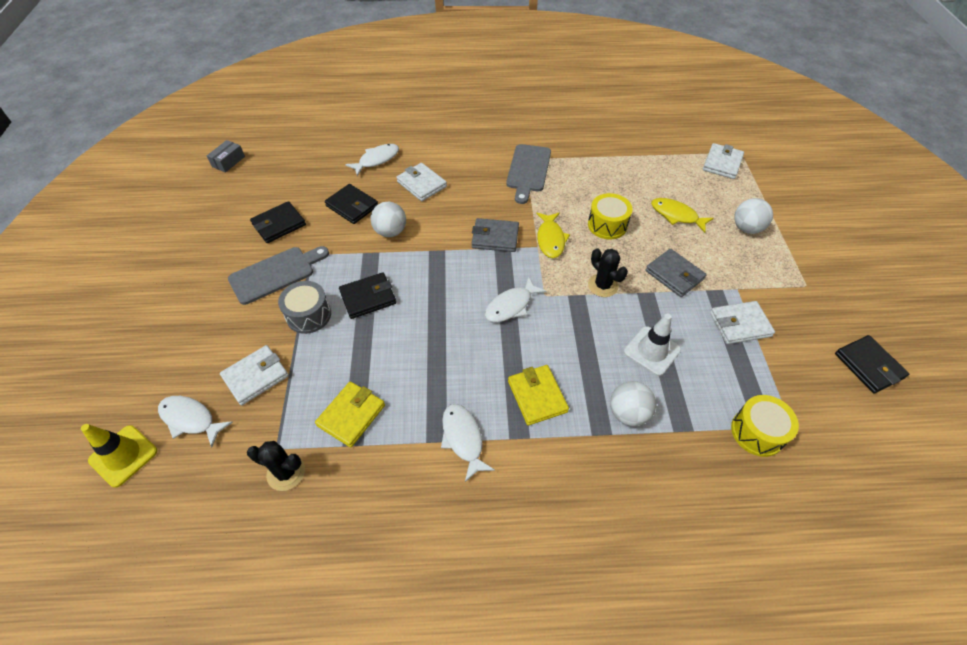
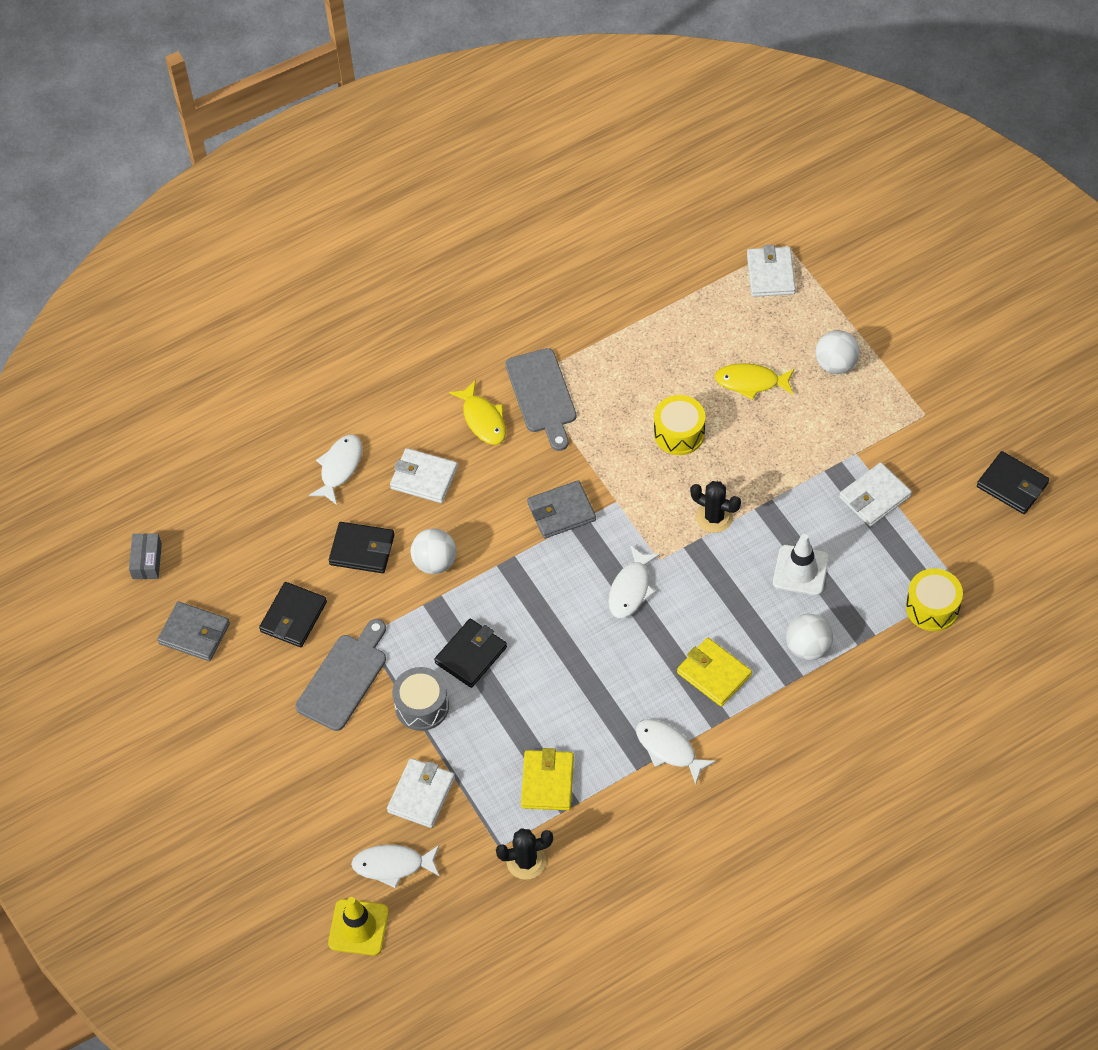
camera: 25 degrees left, 5 degrees up
(550, 239) = (626, 484): yellow fish -> yellow fish (483, 419)
(674, 275) = (783, 467): grey wallet -> grey wallet (194, 633)

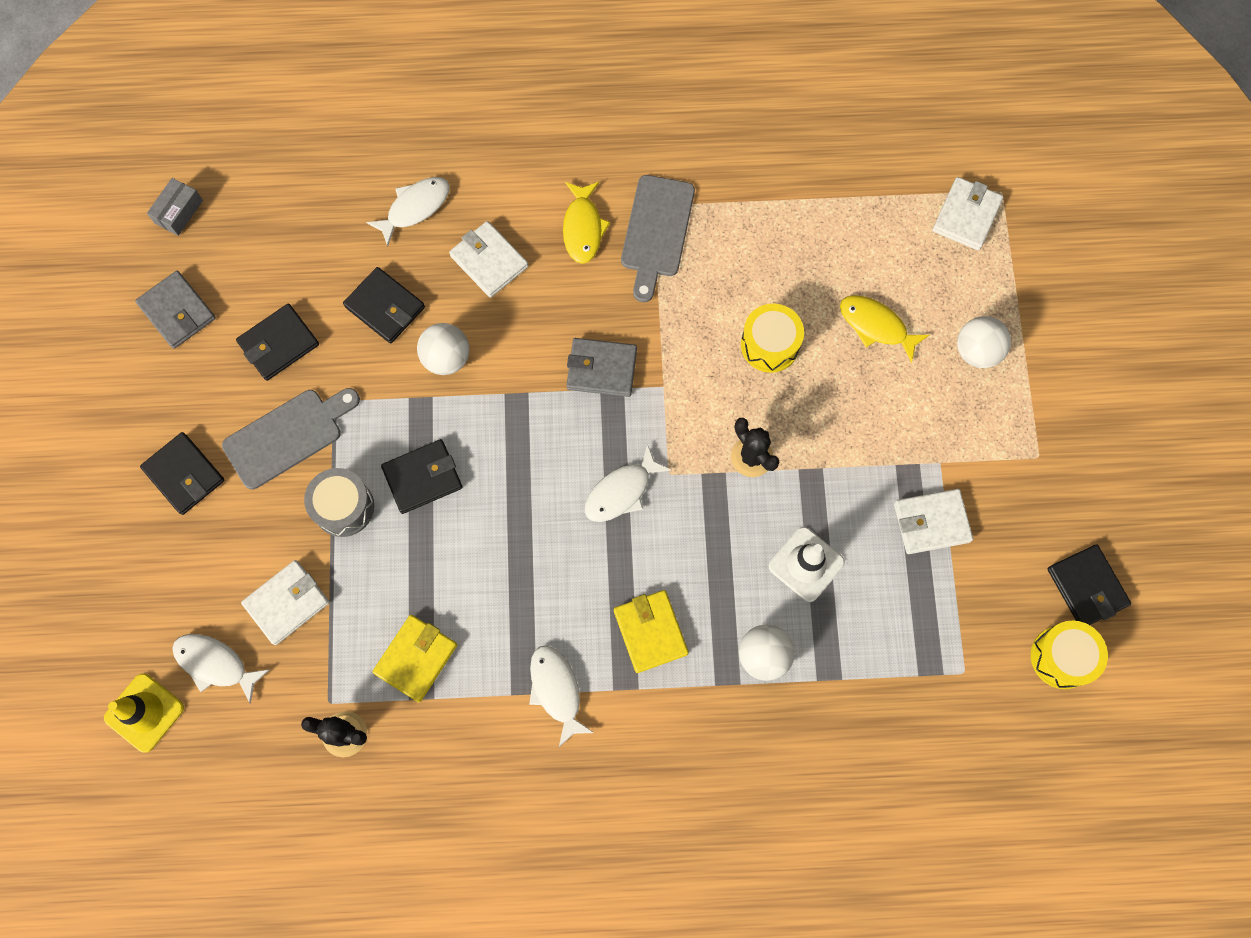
camera: 25 degrees right, 15 degrees up
(278, 746) = (184, 475): none -> black wallet
(932, 607) = (920, 681): yellow drum -> yellow drum (1062, 657)

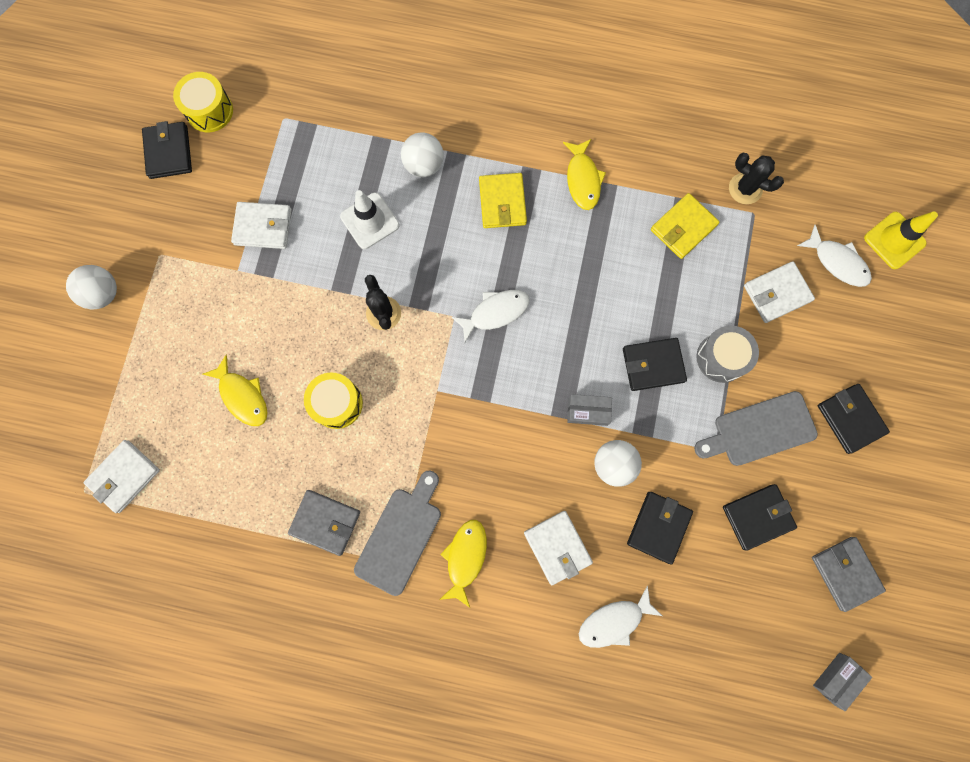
camera: 165 degrees left, 5 degrees up
(385, 307) = (658, 527): black wallet -> black wallet turned 60 degrees clockwise
(487, 407) = (588, 411): none -> grey box
(556, 690) = (583, 180): white fish -> yellow fish
(601, 369) = (484, 419): grey wallet -> grey wallet (325, 522)
(976, 351) = (169, 352): white ball -> white ball (103, 294)

